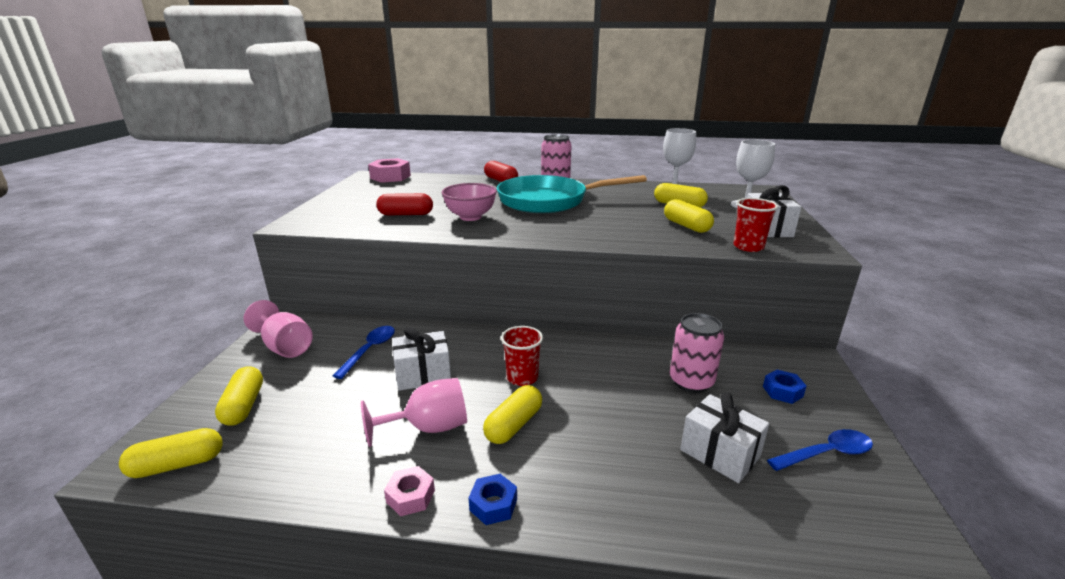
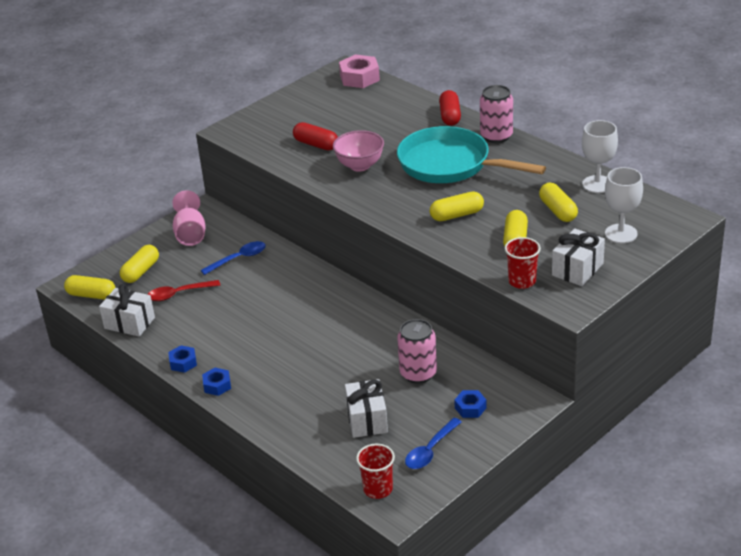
camera: 40 degrees right, 10 degrees up
(323, 412) = (178, 294): none -> red spoon
(410, 496) = (183, 363): pink nut -> blue nut
(423, 375) = (254, 292): white gift -> white gift (129, 323)
(429, 427) = (225, 330): pink goblet -> none
(514, 425) = (272, 350): yellow capsule -> yellow capsule (457, 215)
(522, 377) = (312, 321): red cup -> red cup (378, 489)
(826, 453) = (430, 450): blue spoon -> blue spoon turned 105 degrees clockwise

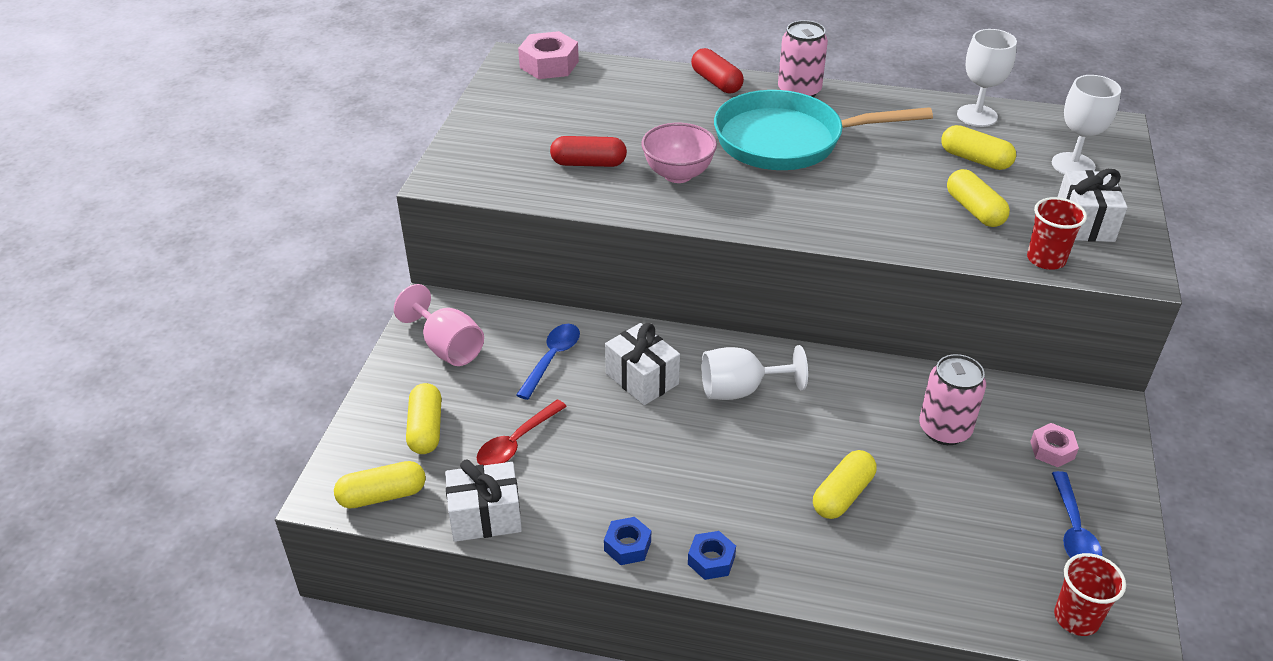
camera: 35 degrees left, 5 degrees up
(324, 311) = (740, 390): none -> white goblet
(367, 420) = (955, 522): white gift -> white gift (642, 379)
(457, 215) = (871, 201): yellow capsule -> yellow capsule (843, 495)
(470, 408) = (1052, 450): blue nut -> pink nut

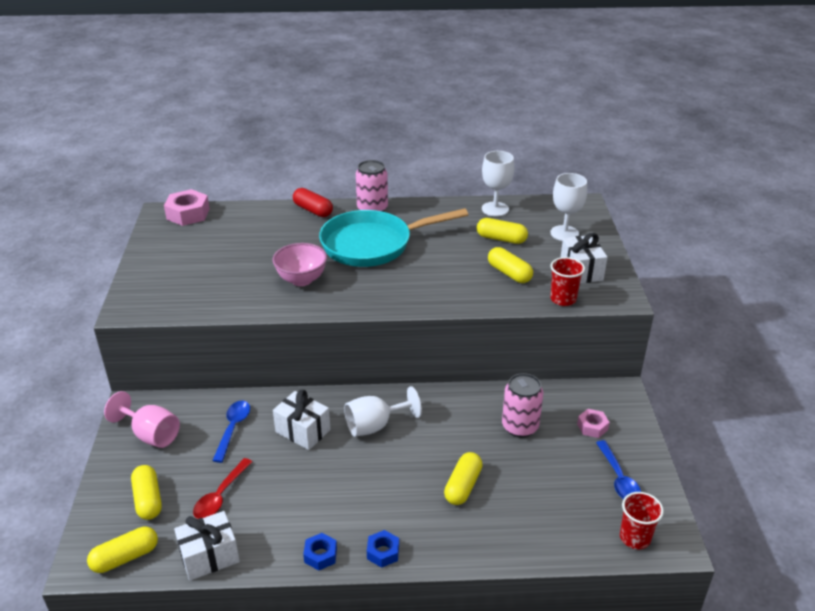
camera: 15 degrees left, 5 degrees down
(588, 163) = (235, 281): red capsule -> none

